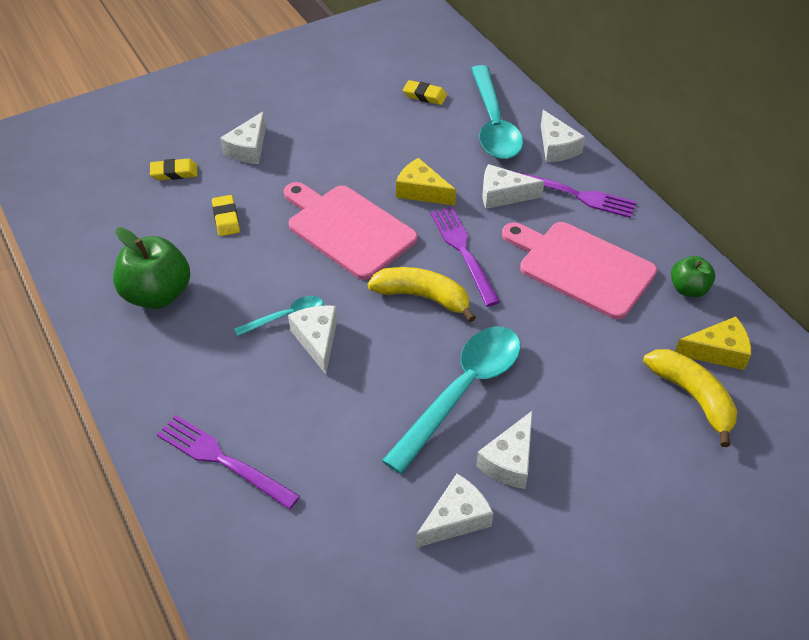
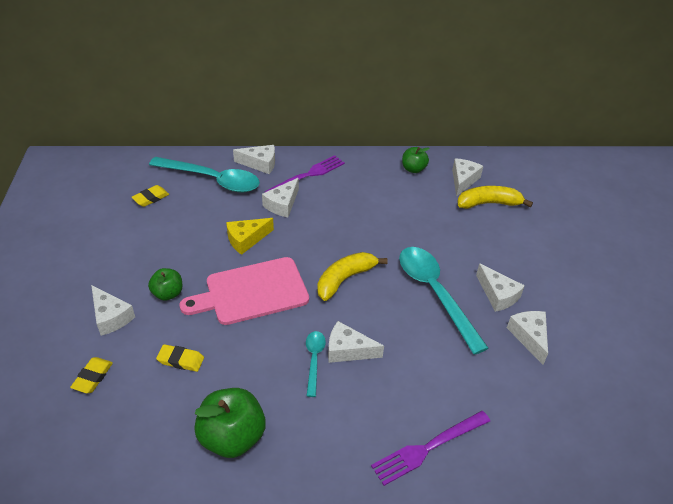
camera: 65 degrees left, 5 degrees down
(302, 171) = (168, 293): none -> green apple
(462, 251) = (317, 243): purple fork -> none
(581, 267) = (369, 200): pink cutting board -> none
(717, 351) = (463, 180): yellow cheese -> white cheese

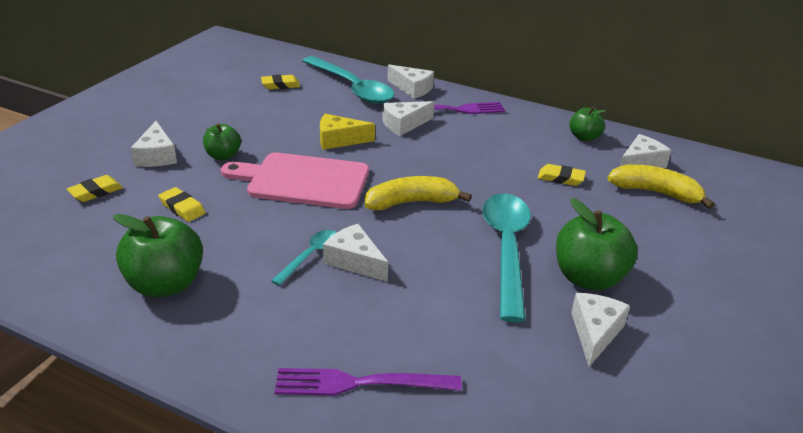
camera: 30 degrees right, 10 degrees down
(424, 214) = (560, 178): none -> yellow eraser
(498, 295) = (588, 278): white cheese -> green apple

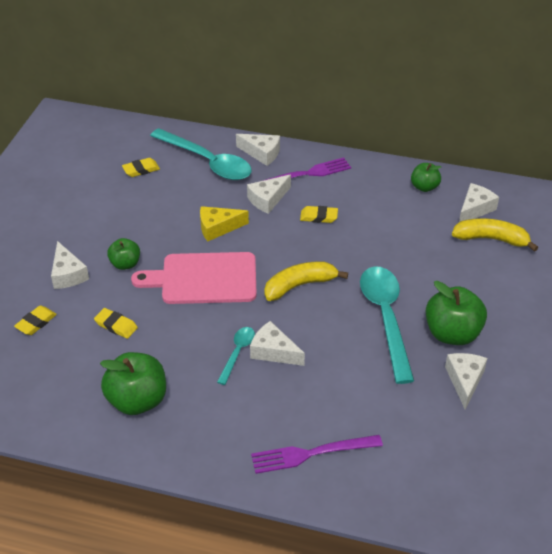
camera: 10 degrees left, 10 degrees up
(560, 178) = (413, 237): yellow eraser -> yellow eraser (319, 217)

